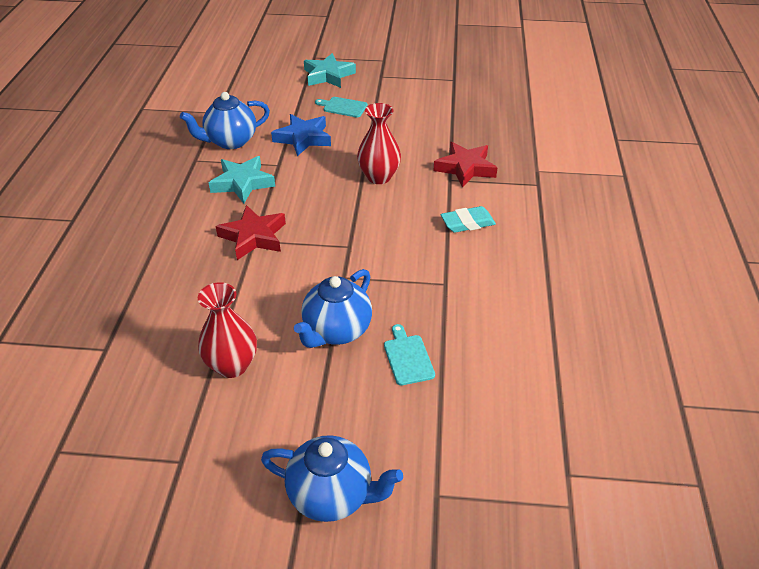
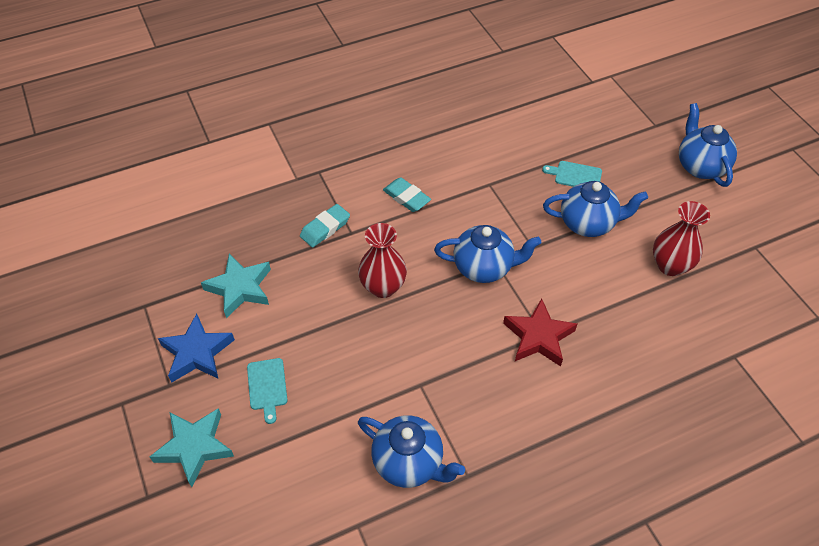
camera: 120 degrees left, 10 degrees up
(242, 183) = (472, 398): turquoise star -> turquoise star (240, 288)
(303, 138) = (357, 390): blue star -> blue star (197, 353)
(348, 236) = (484, 267): none -> blue teapot
(408, 357) = (575, 175): turquoise cutting board -> turquoise cutting board turned 60 degrees clockwise
(465, 168) = (325, 228): red star -> turquoise eraser

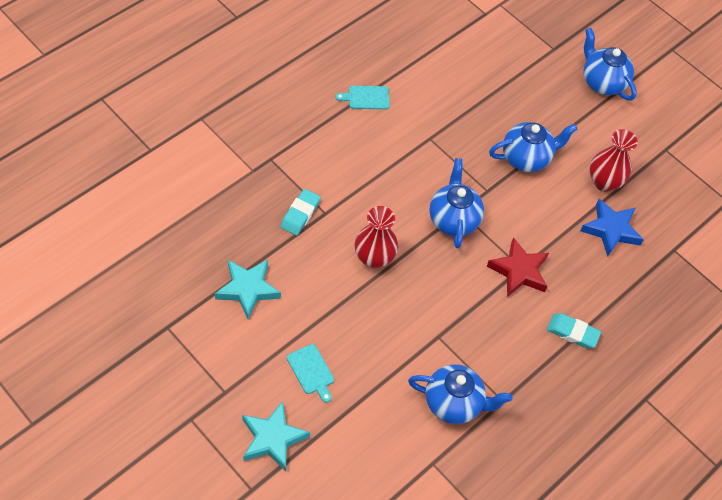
camera: 25 degrees left, 5 degrees up
(197, 353) = (236, 358): blue star -> blue star (611, 230)
(406, 197) = (361, 167): turquoise eraser -> turquoise eraser (572, 332)
(484, 267) = (453, 219): blue teapot -> blue teapot turned 75 degrees counterclockwise
(575, 175) = (501, 114): turquoise cutting board -> turquoise cutting board (366, 98)

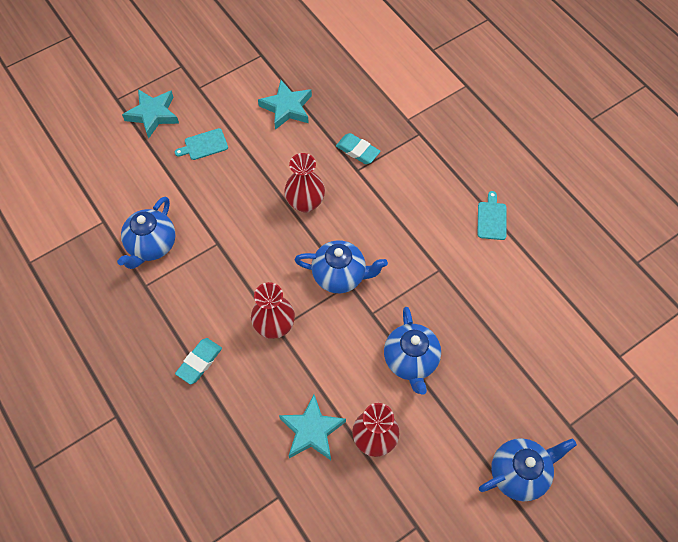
camera: 105 degrees right, 5 degrees up
(519, 271) = (274, 325): red star -> red vase
(611, 230) = (312, 431): blue star -> turquoise star

